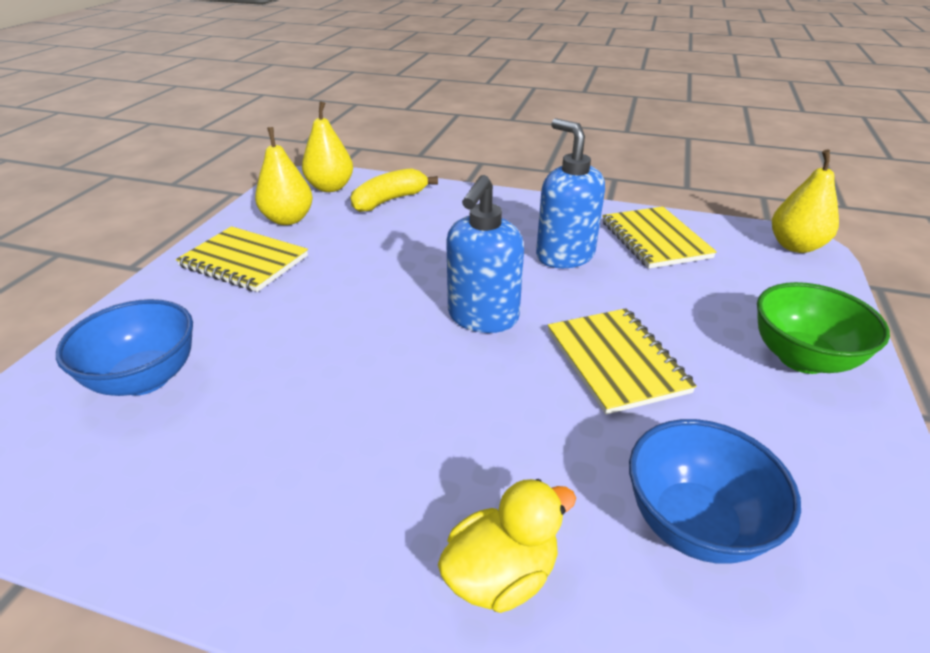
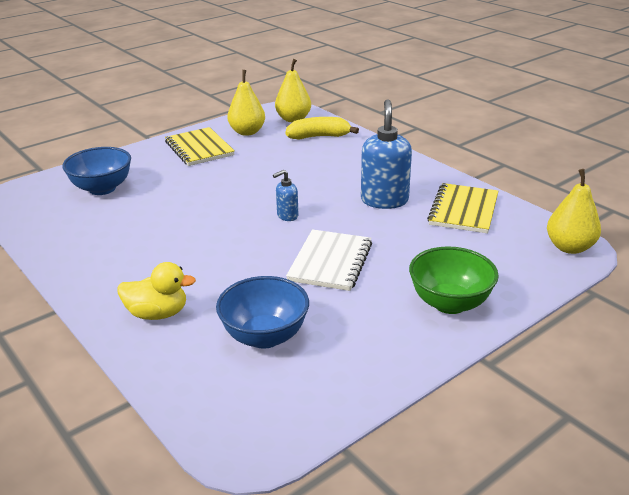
camera: 35 degrees right, 5 degrees down
(482, 317) = (287, 216): blue soap dispenser -> blue soap dispenser, size x0.51
(616, 361) = (330, 262): yellow notebook -> white notebook

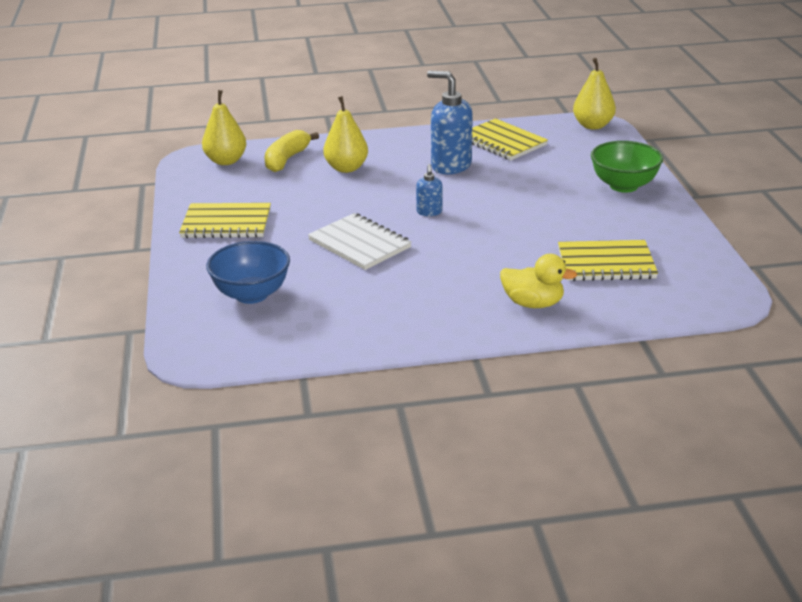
camera: 60 degrees left, 0 degrees up
(158, 313) = (533, 303): yellow duck -> yellow duck turned 75 degrees clockwise
(247, 132) = (222, 190): yellow pear -> yellow pear (346, 168)
(265, 336) = (606, 263): blue bowl -> yellow notebook
(330, 262) = (526, 213): white notebook -> white notebook (359, 244)

